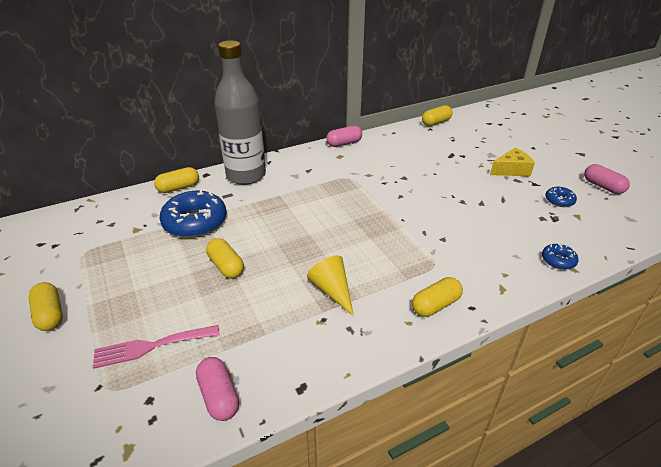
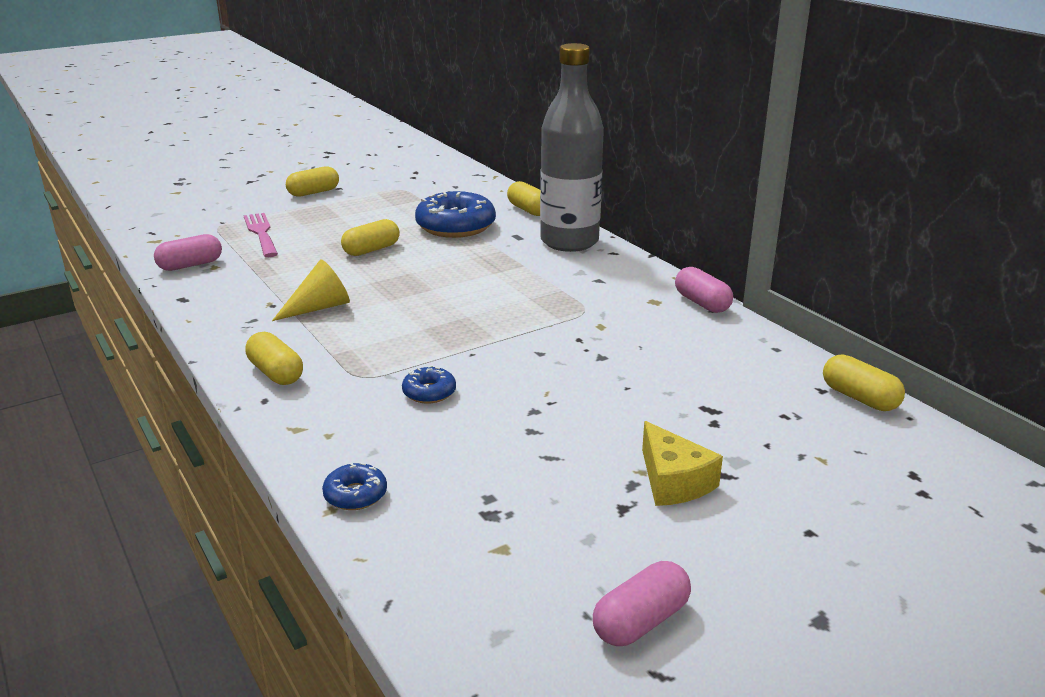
camera: 85 degrees right, 10 degrees down
(559, 200) = (558, 532): blue donut -> blue donut (429, 392)

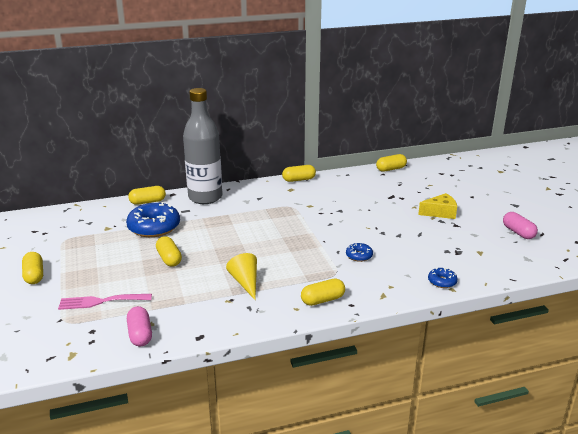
camera: 75 degrees left, 0 degrees up
(702, 303) = (299, 180): pink capsule -> yellow capsule

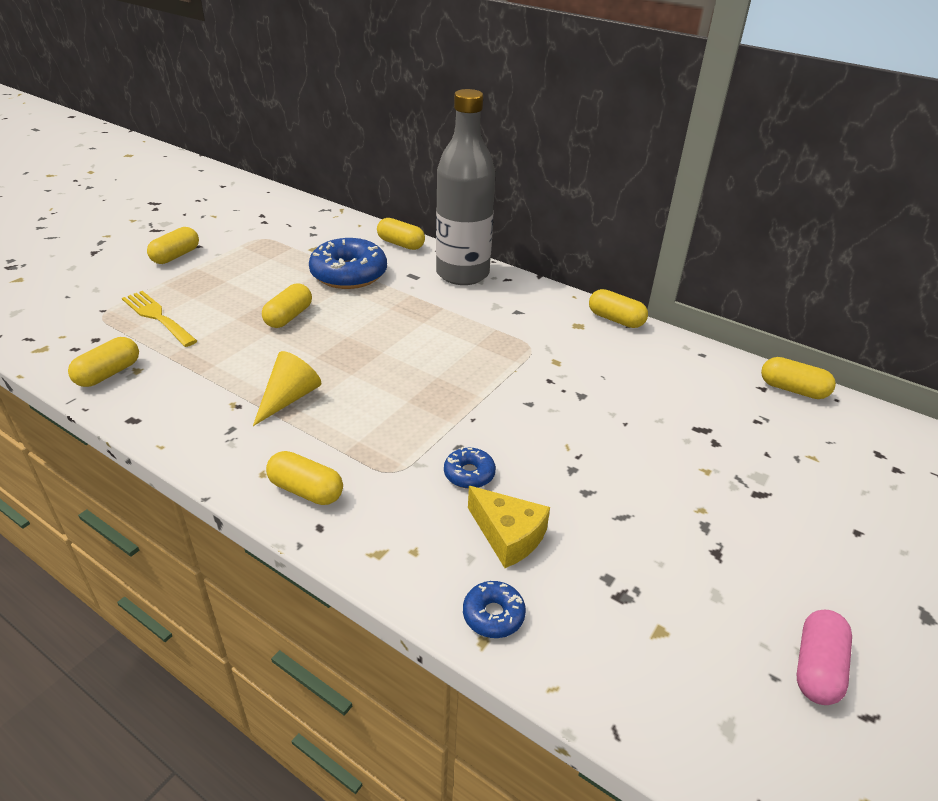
camera: 50 degrees right, 10 degrees up
(101, 301) = (157, 317): pink fork -> yellow fork
(140, 334) = (108, 374): pink capsule -> yellow capsule
(440, 213) = (732, 512): yellow cheese -> yellow cheese (508, 535)

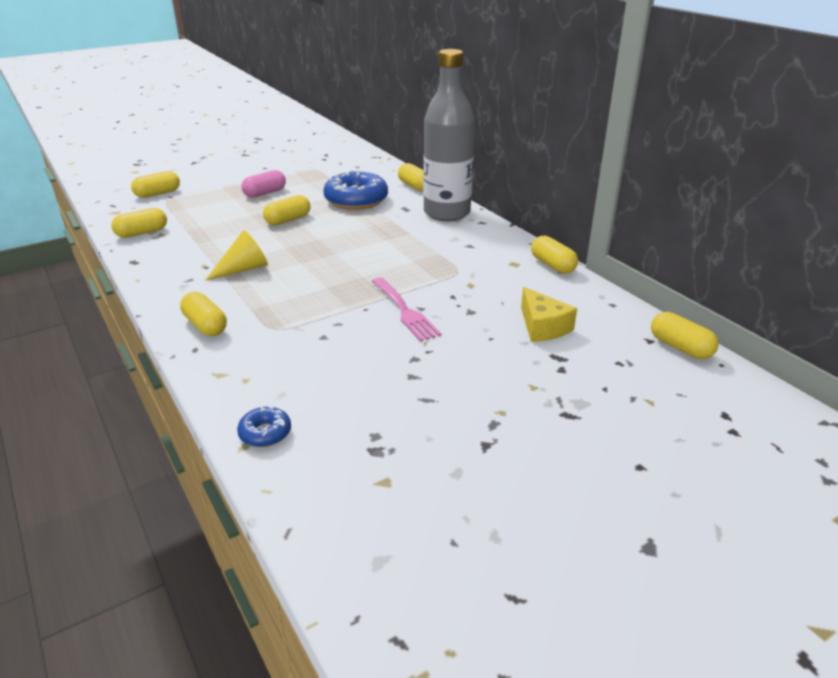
camera: 25 degrees right, 5 degrees down
(157, 317) = (200, 206): yellow fork -> none
(176, 256) = (244, 172): yellow capsule -> yellow capsule (158, 194)
(469, 474) = (329, 342): blue donut -> none
(508, 535) = (322, 388): yellow cheese -> yellow cheese (543, 327)
(517, 411) = (405, 311): none -> pink fork
(817, 667) = (499, 548): pink capsule -> pink capsule (265, 193)

